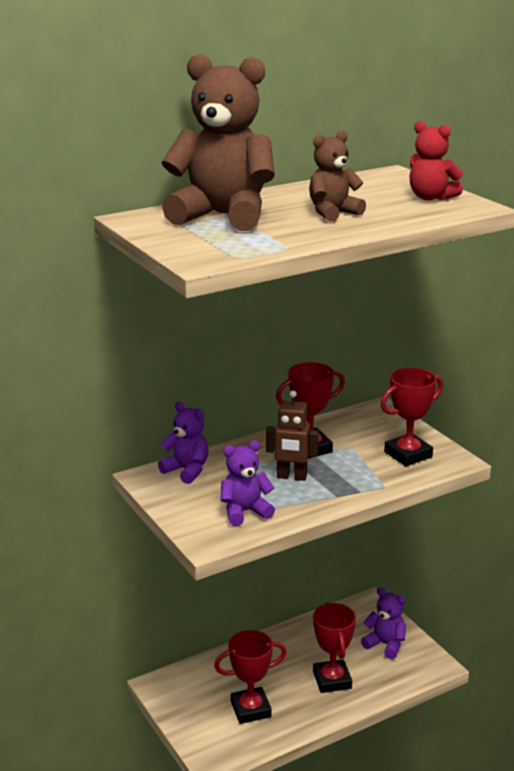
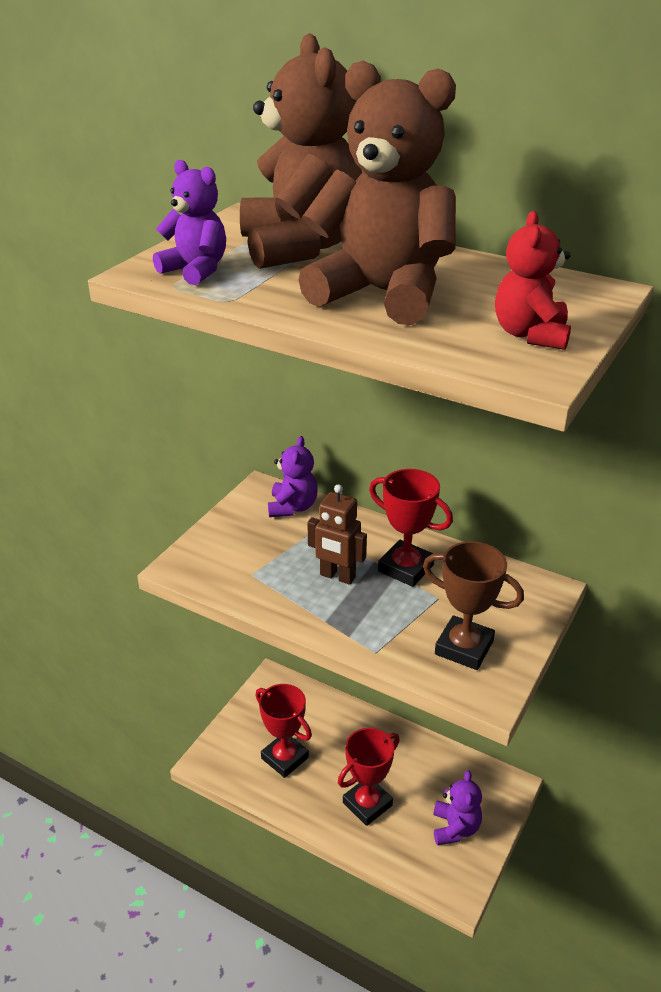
camera: 60 degrees right, 10 degrees up
(245, 512) = (247, 570): purple teddy bear -> purple teddy bear (196, 270)
(291, 477) = (337, 576): brown robot -> brown robot turned 45 degrees counterclockwise
(333, 213) = (382, 294): brown teddy bear -> brown teddy bear, size x1.92
(408, 454) = (464, 648): red trophy -> brown trophy

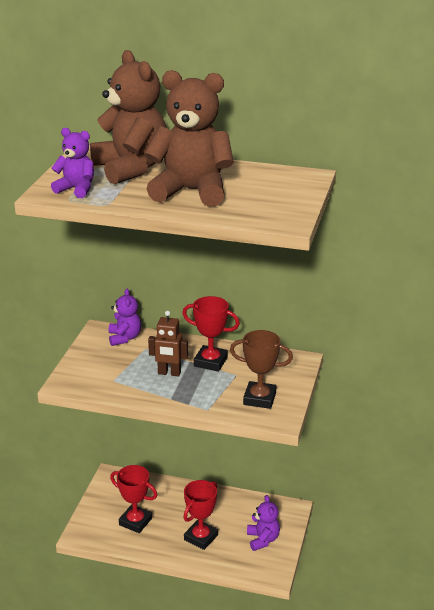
camera: 15 degrees left, 5 degrees down
(530, 335) = (279, 204): red teddy bear -> none

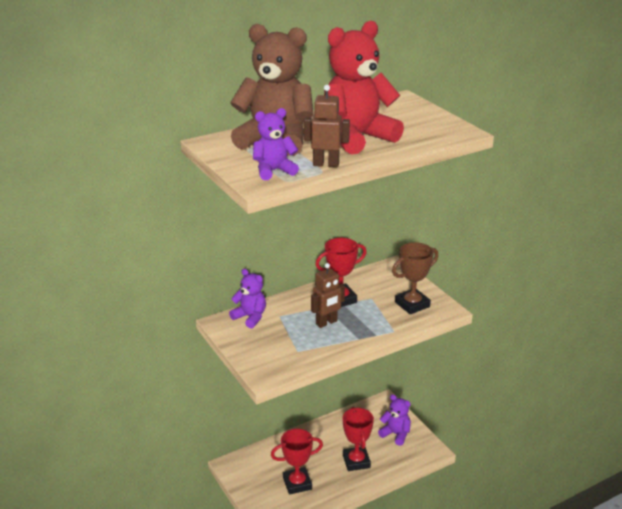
camera: 45 degrees left, 0 degrees up
(121, 200) = (326, 164): none -> brown robot
(191, 191) = (357, 138): brown teddy bear -> red teddy bear

